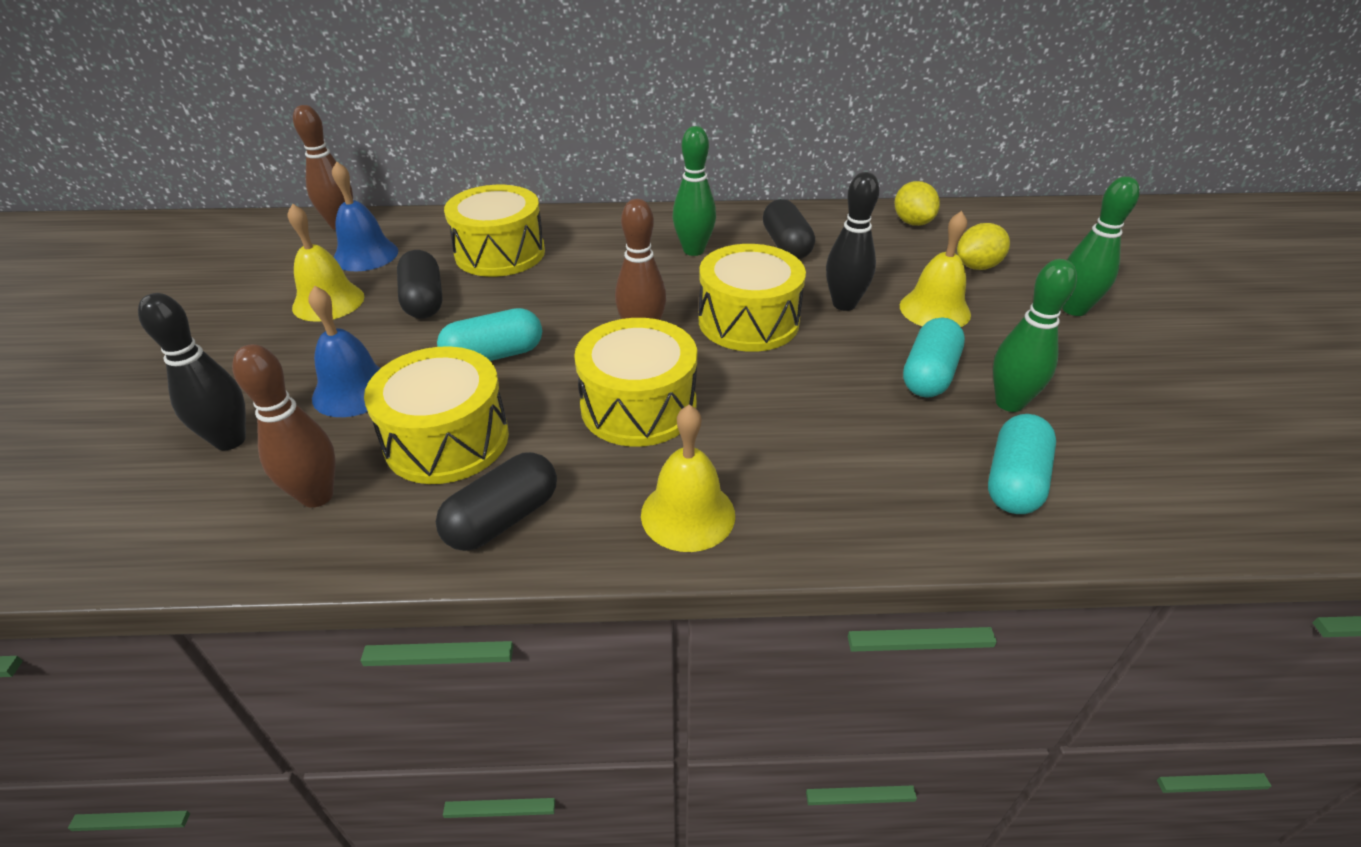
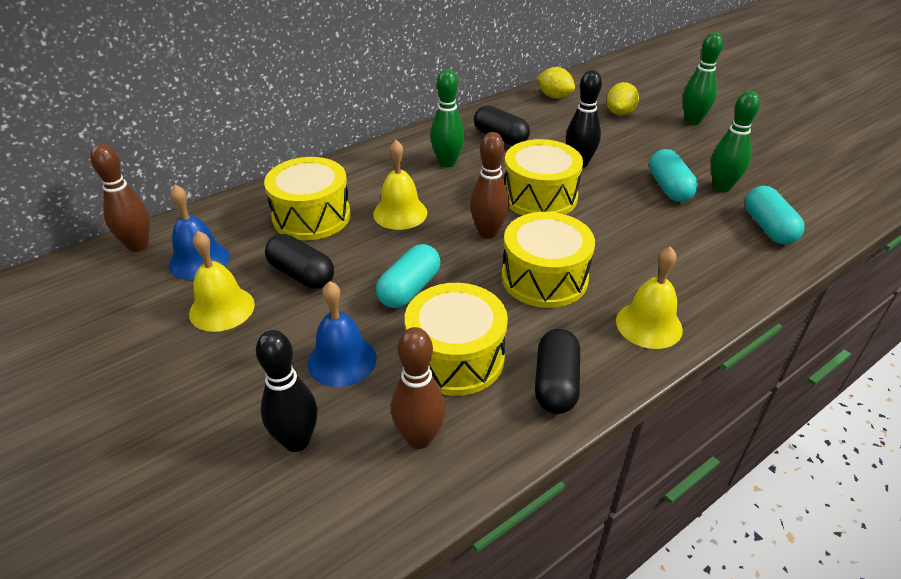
camera: 35 degrees left, 0 degrees up
(934, 310) = (629, 148): yellow bell -> yellow bell (400, 213)

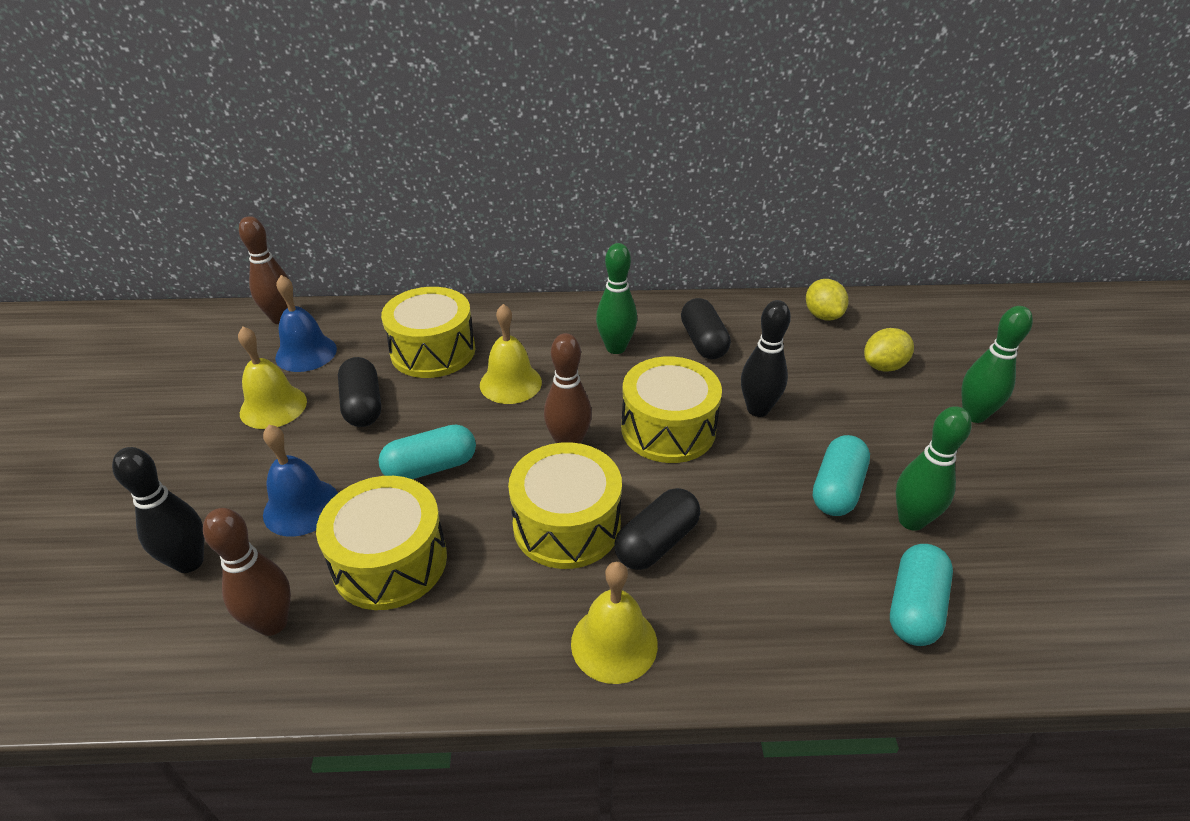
camera: 35 degrees right, 0 degrees up
(555, 383) = (444, 648): black capsule -> black capsule (656, 542)

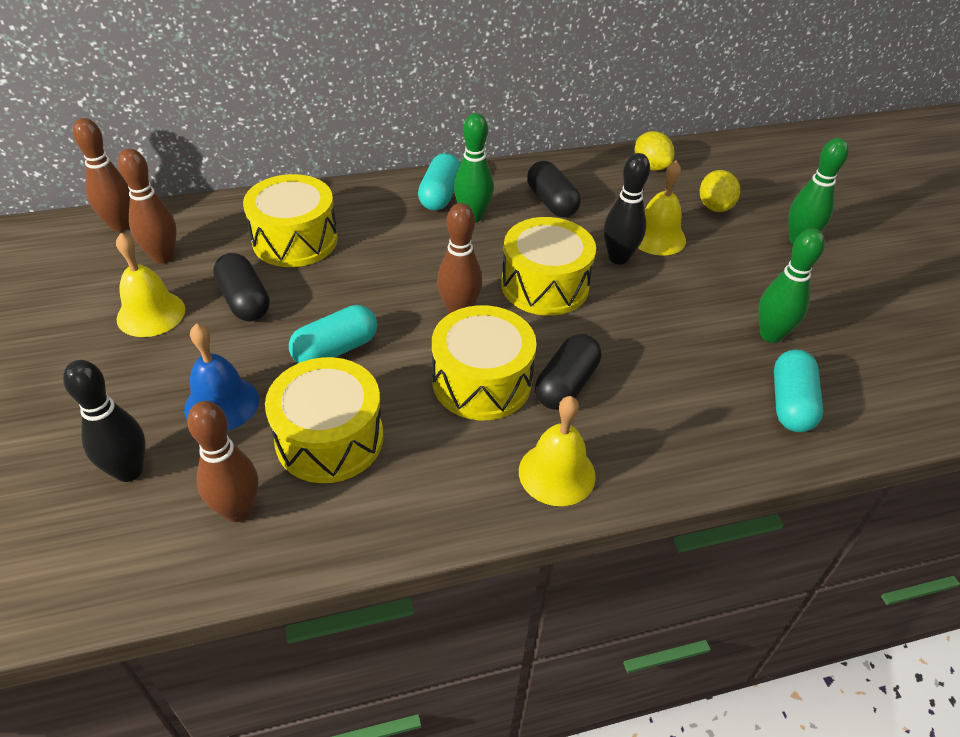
camera: 15 degrees left, 5 degrees up
(306, 353) = (163, 257): blue bell -> brown bowling pin
(510, 383) = (384, 262): yellow bell -> yellow bell (657, 237)
(836, 489) = (704, 317): turquoise capsule -> turquoise capsule (440, 195)
(883, 366) = (714, 207): yellow lemon -> yellow lemon turned 45 degrees counterclockwise

